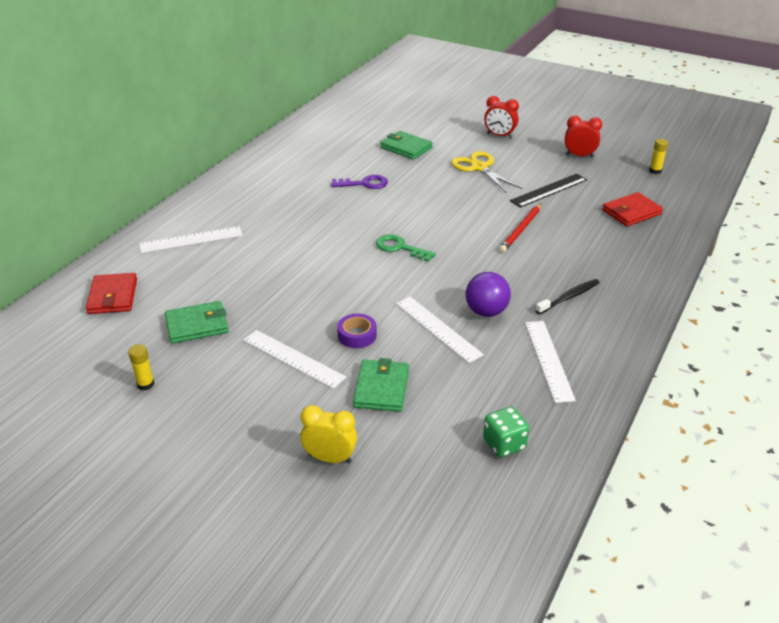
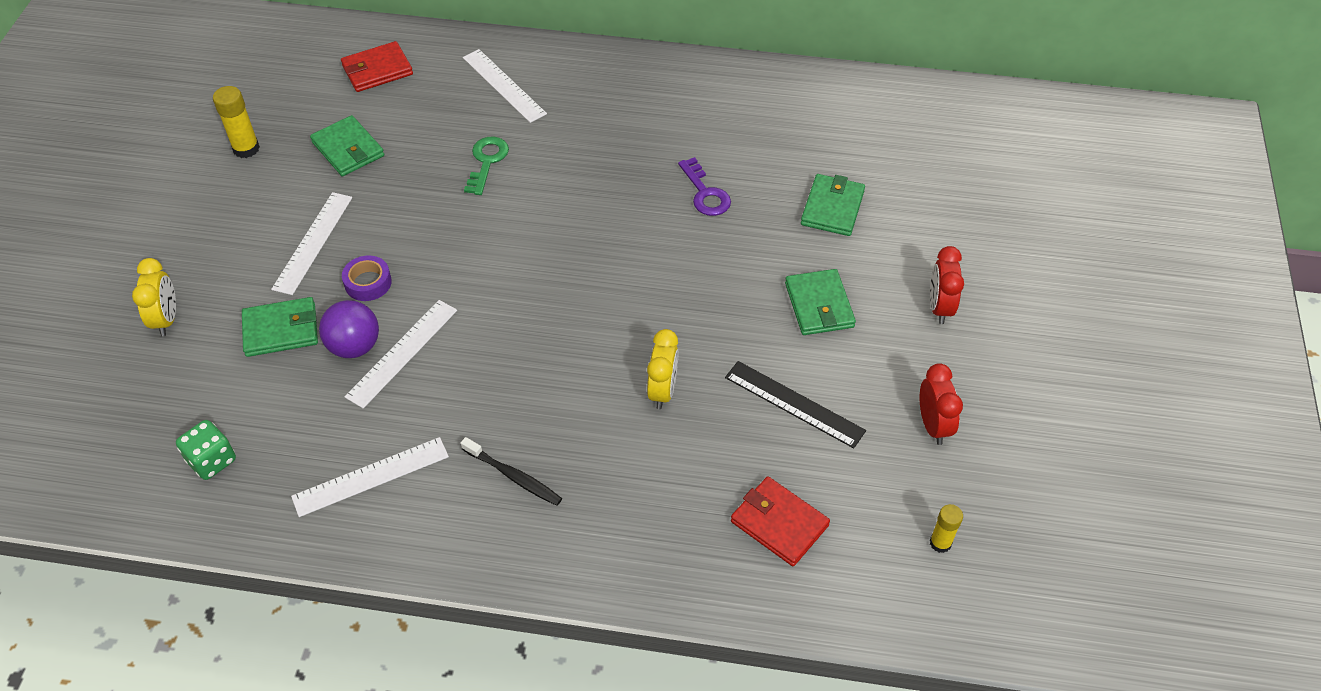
camera: 70 degrees right, 15 degrees up
(145, 384) = (246, 149): yellow glue stick -> yellow glue stick, size x1.52
(400, 248) = (562, 272): green key -> green key (486, 161)
(479, 167) = (819, 305): yellow scissors -> green wallet
(486, 311) = (452, 392): purple ball -> purple ball (354, 346)
(521, 230) = (662, 391): red pencil -> yellow clock

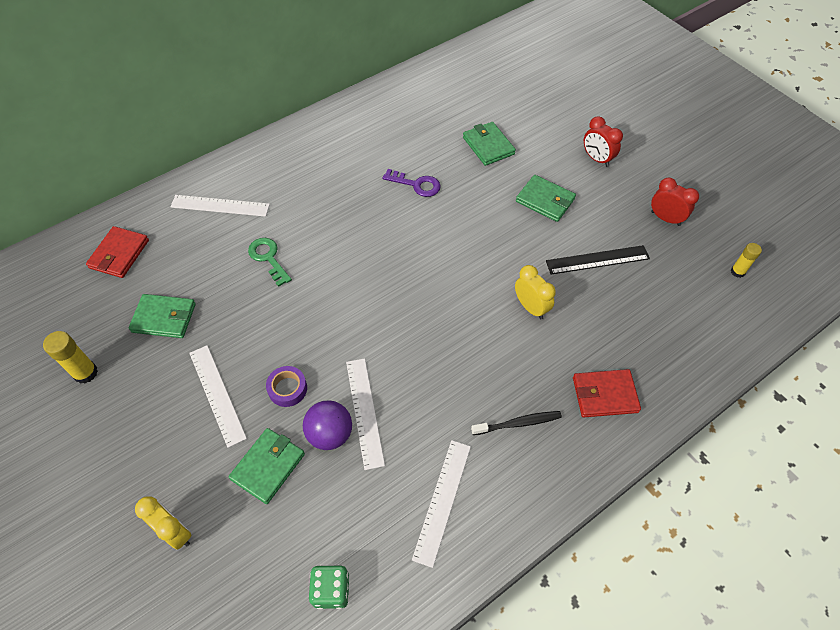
camera: 45 degrees left, 5 degrees up
(779, 523) = (667, 326): red wallet -> red wallet (605, 395)

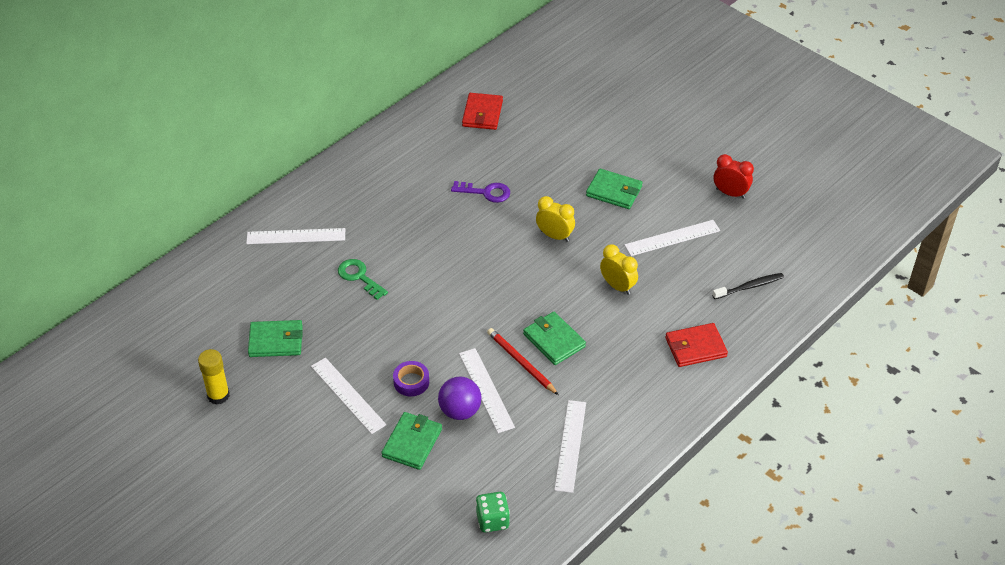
camera: 10 degrees left, 10 degrees down
(119, 254) = (211, 292): red wallet -> red wallet (482, 113)
(175, 532) = (346, 501): yellow clock -> yellow clock (554, 236)
(409, 383) = (521, 362): none -> red pencil
(488, 146) = (548, 147): green wallet -> green wallet (554, 340)
(518, 423) = (624, 379): black toothbrush -> black toothbrush (749, 287)
(596, 159) = (657, 146): red clock -> none
(597, 260) = (672, 238): black ruler -> white ruler
(737, 272) = (801, 231): yellow glue stick -> none

